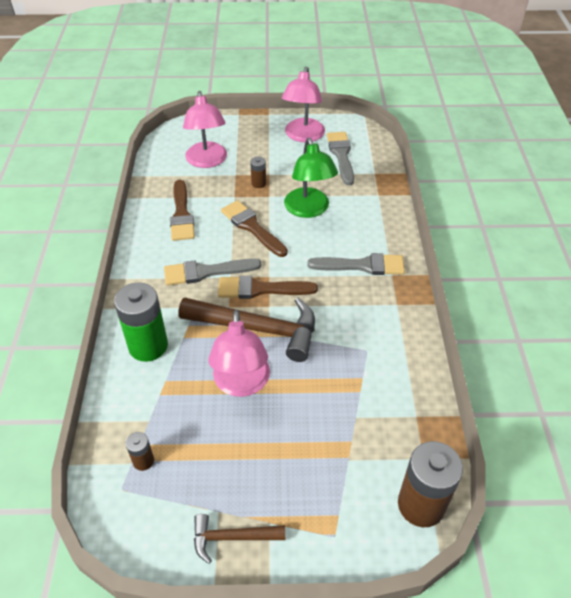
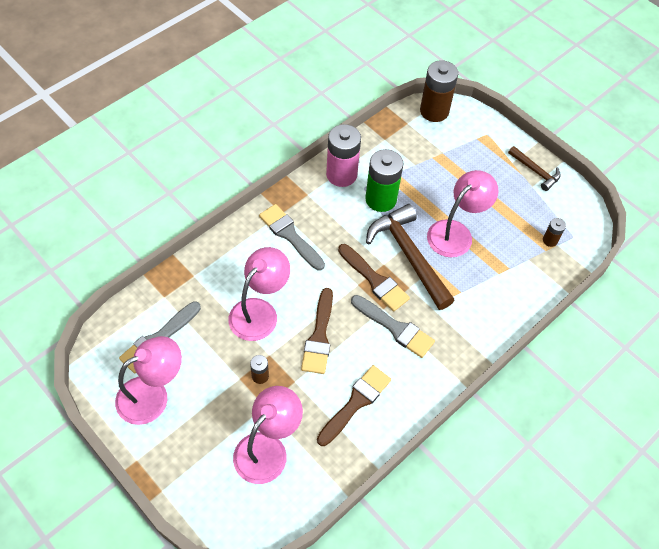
camera: 135 degrees left, 10 degrees up
(148, 346) = (488, 306): green battery -> green battery (381, 199)
(309, 210) = (259, 311): green lamp -> pink lamp
(398, 344) = (341, 175): none -> pink battery

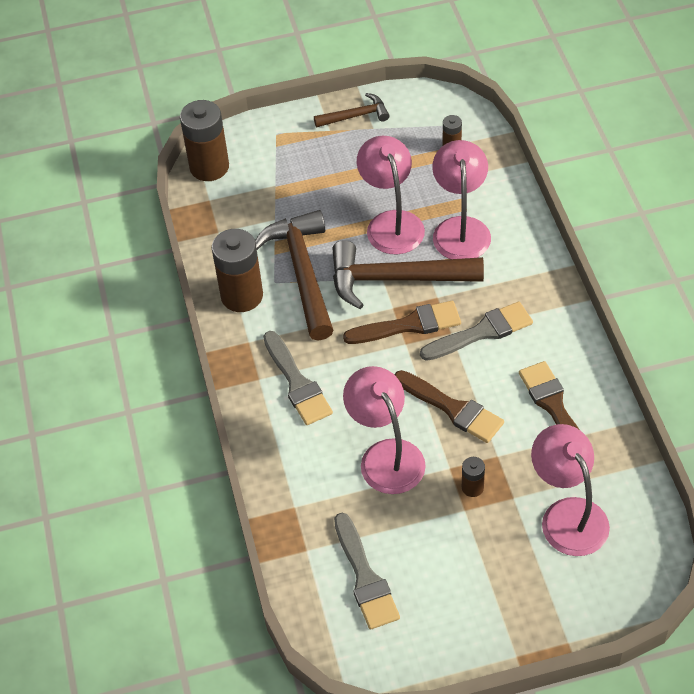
camera: 55 degrees left, 5 degrees down
(152, 395) = (438, 610): pink lamp -> pink lamp (460, 228)
(290, 235) = (297, 383): grey brush -> grey brush turned 105 degrees counterclockwise
(341, 175) = (242, 296): pink battery -> brown battery
(381, 199) = (302, 272): green battery -> brown hammer

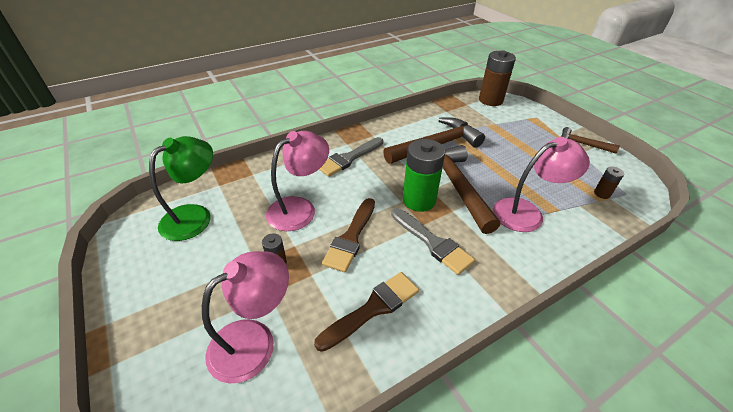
camera: 70 degrees right, 10 degrees down
(242, 296) = (405, 127): brown battery -> none
(356, 116) = (582, 144): brown hammer -> brown hammer turned 150 degrees clockwise
(365, 577) = (195, 216): grey brush -> green lamp
(391, 223) = (504, 176): pink lamp -> none
(409, 325) = (419, 200): brown brush -> green battery

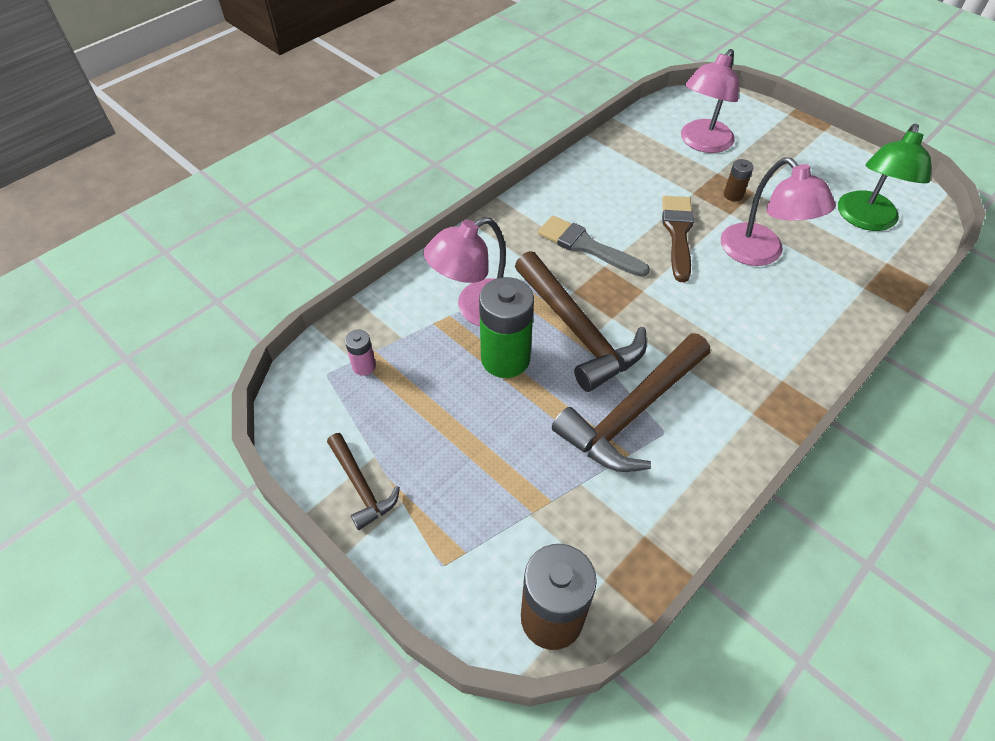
camera: 165 degrees right, 10 degrees up
(300, 208) = (760, 253): pink lamp -> pink lamp turned 60 degrees counterclockwise
(349, 158) = (757, 347): grey brush -> none
(373, 308) = (621, 179): brown brush -> none
(419, 200) = (621, 297): green battery -> green battery (505, 358)
(582, 144) = (361, 486): brown hammer -> brown hammer turned 45 degrees clockwise
(602, 193) = (364, 366): brown battery -> pink battery

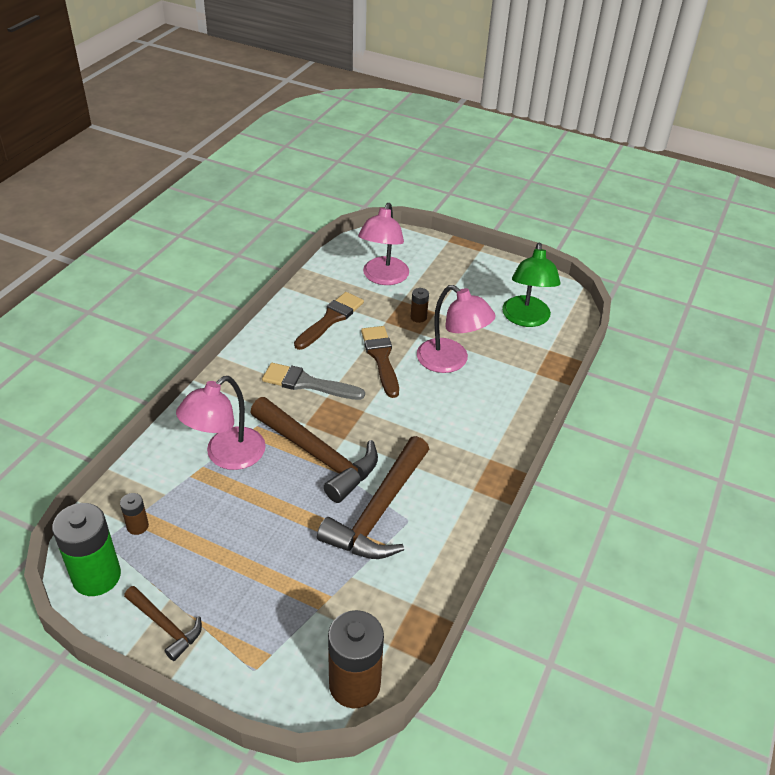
camera: 20 degrees left, 10 degrees down
(364, 366) = (137, 526): pink battery -> brown battery
(505, 358) = (262, 492): green battery -> green battery (96, 576)
(631, 179) = (331, 319): none -> brown brush

